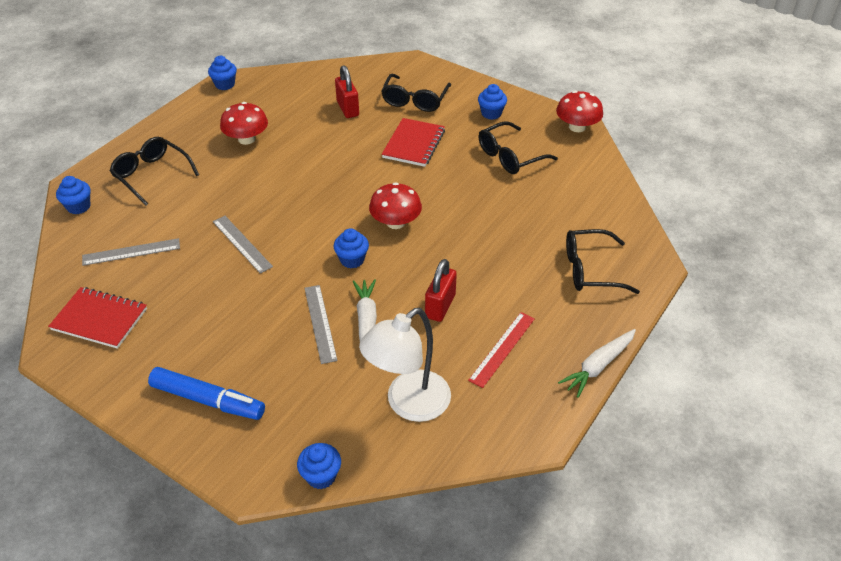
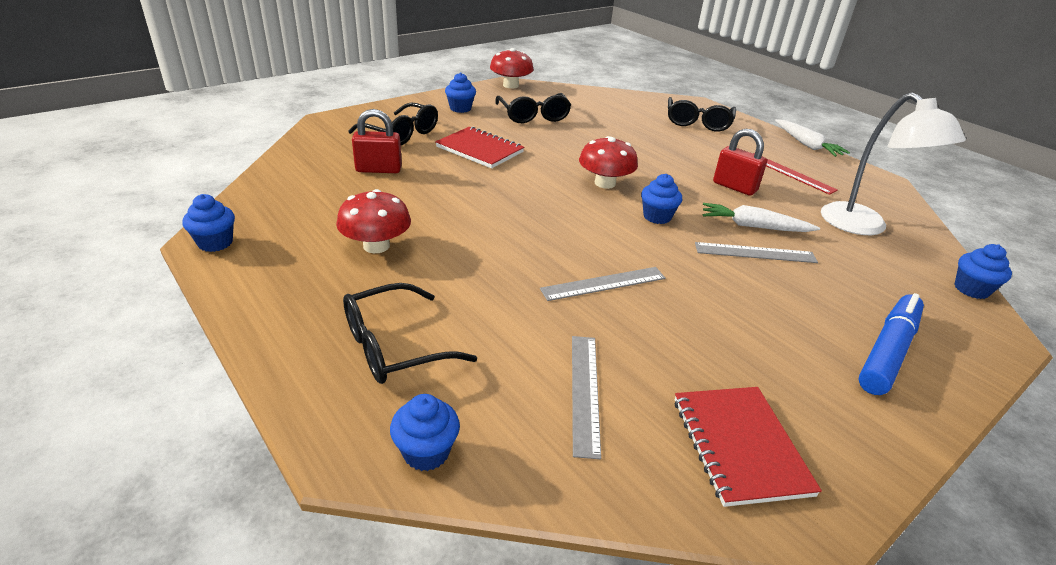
camera: 75 degrees left, 10 degrees down
(100, 319) = (739, 446): red notebook -> red notebook turned 45 degrees counterclockwise

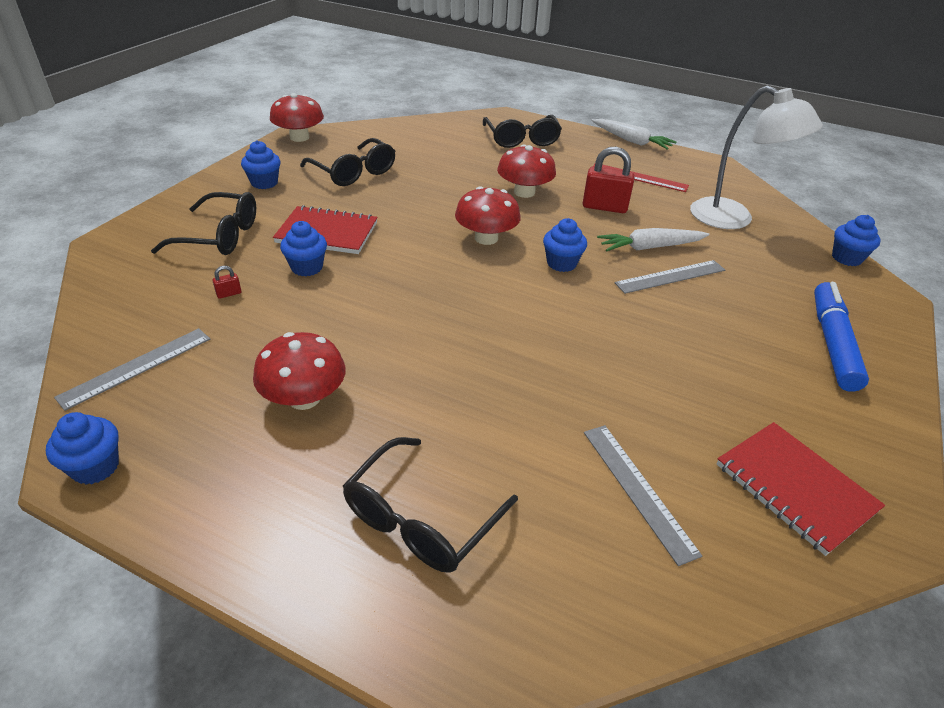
camera: 25 degrees left, 5 degrees up
(378, 169) = (229, 294): red padlock -> red padlock, size x0.42
(426, 452) = (547, 629): blue cupcake -> blue cupcake (307, 267)
(603, 283) = (568, 359): grey ruler -> grey ruler (136, 367)
(667, 160) = (524, 192): none -> red mushroom

